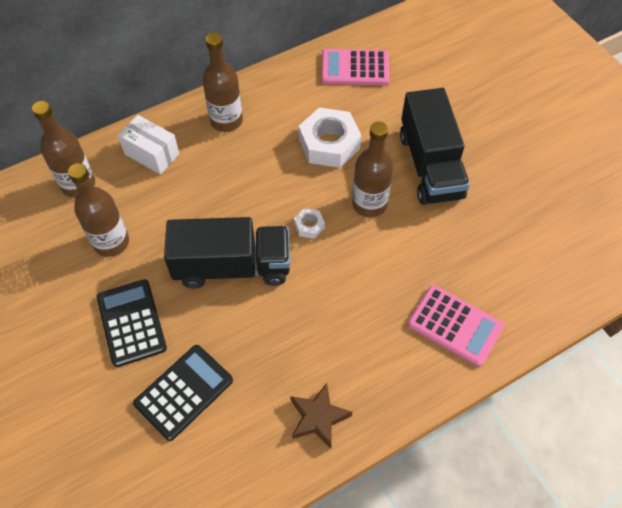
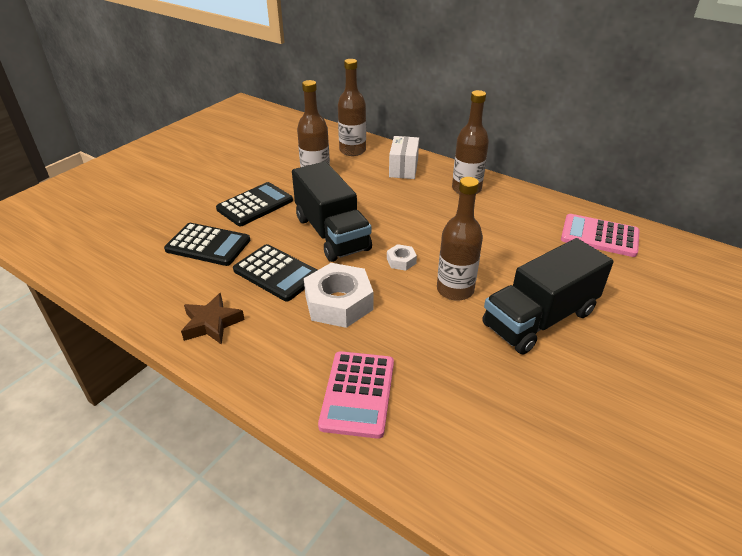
camera: 65 degrees right, 20 degrees down
(270, 338) = (276, 273): none -> black calculator
(329, 144) = (498, 246): white nut -> white nut (339, 303)
(355, 68) = (599, 236): pink calculator -> pink calculator turned 45 degrees counterclockwise

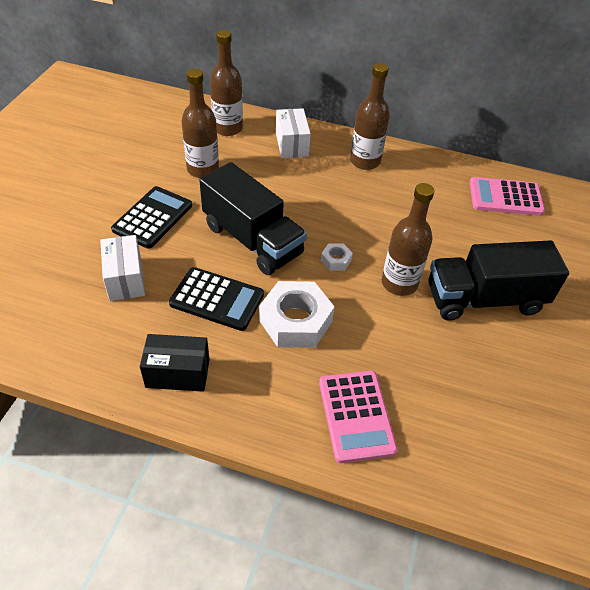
camera: 20 degrees left, 10 degrees up
(208, 245) = (125, 279): black calculator -> white box
(212, 323) = (178, 373): brown star -> black box
(539, 319) = (484, 299): black truck -> black truck turned 45 degrees clockwise

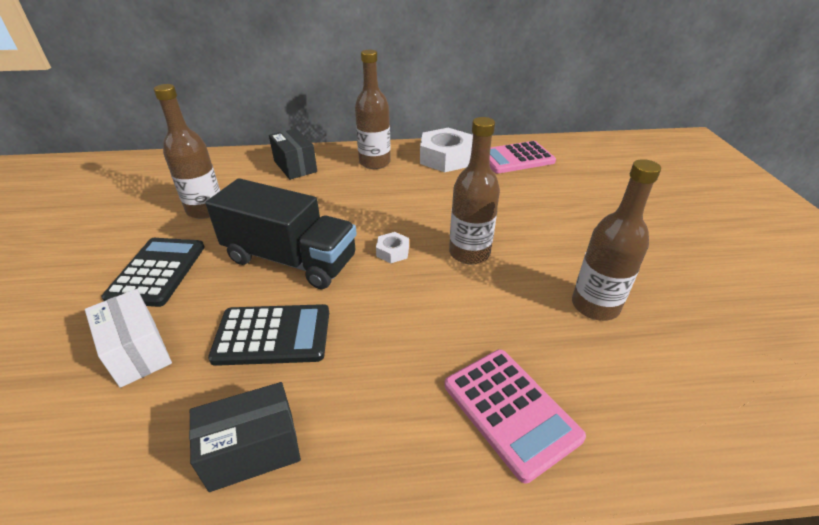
camera: 20 degrees left, 10 degrees down
(228, 128) = (221, 169): brown bottle -> brown bottle (595, 305)
(292, 144) = (295, 166): white box -> black box
(295, 321) = (380, 327): white nut -> white nut (445, 158)
(484, 299) = (557, 242): black truck -> none

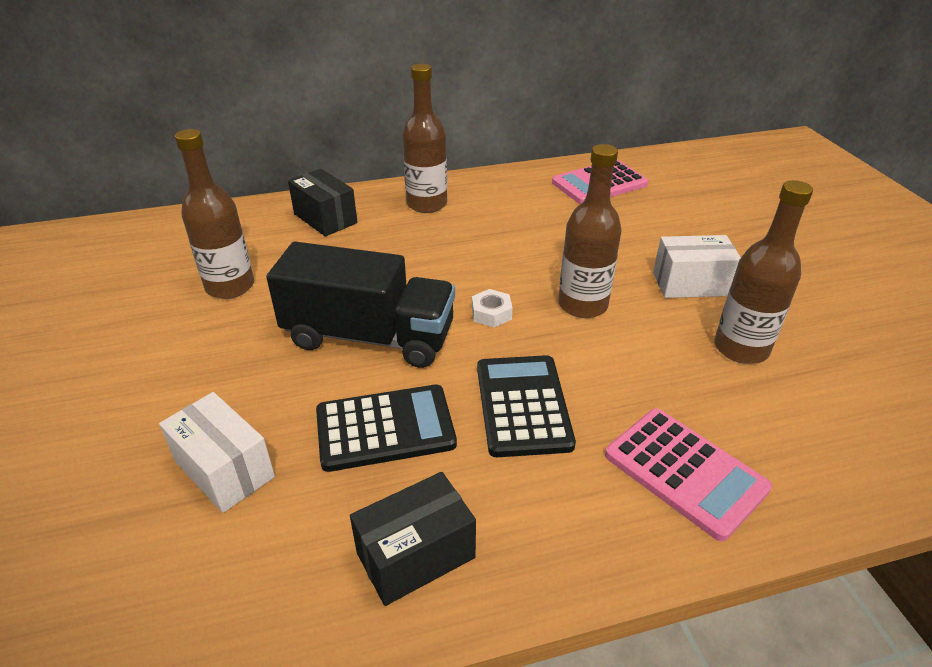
camera: 10 degrees left, 0 degrees up
(157, 272) = (203, 371): black calculator -> black calculator (522, 405)
(445, 158) = (514, 190): white nut -> none
(567, 245) = (690, 284): none -> white box

